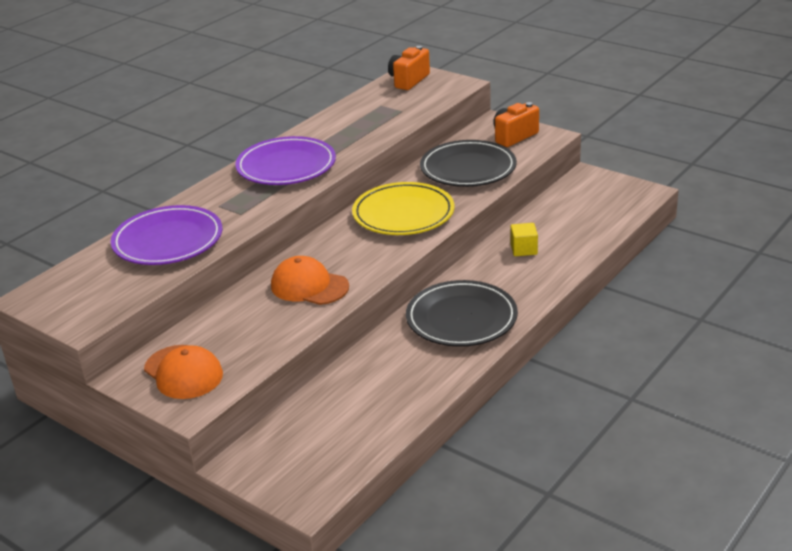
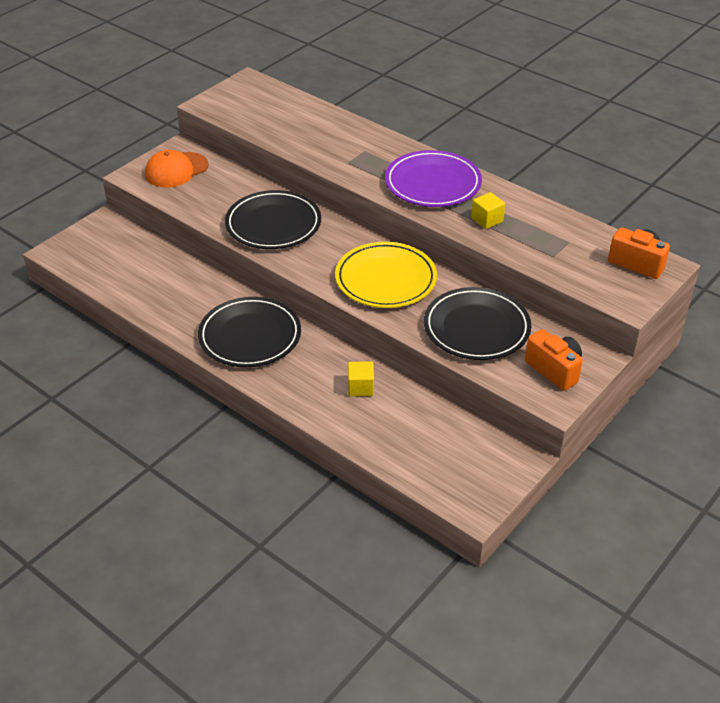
camera: 90 degrees right, 10 degrees up
(168, 241) = (312, 130): purple plate -> none
(309, 286) = (273, 224): orange cap -> black plate
(349, 139) = (487, 220): none -> yellow cube

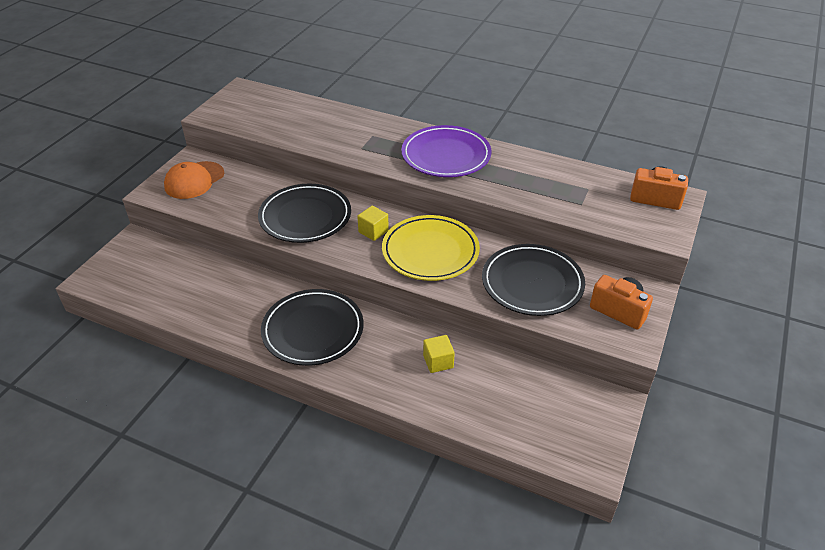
camera: 15 degrees left, 0 degrees up
(487, 220) = (508, 181): yellow cube -> yellow cube (373, 231)

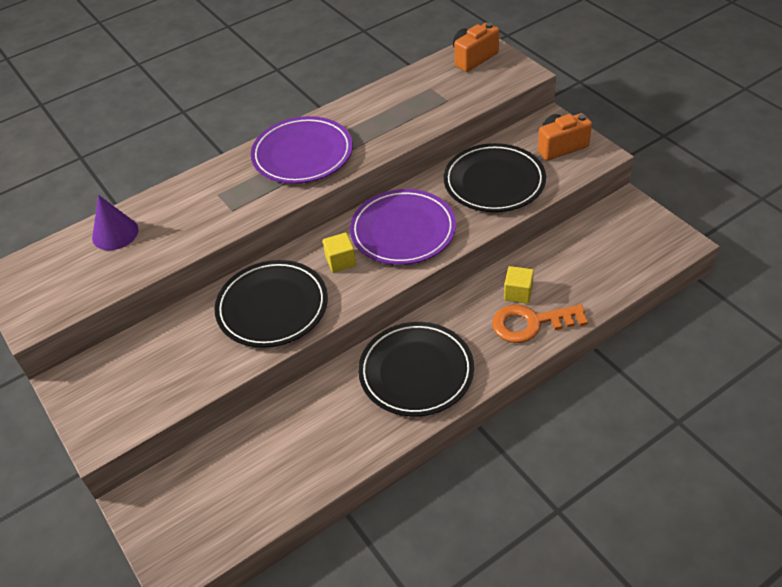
camera: 55 degrees left, 5 degrees up
(194, 180) = (113, 390): orange cap -> none
(304, 111) = (115, 233): none -> purple cone
(408, 383) = (530, 323): none -> orange key
(430, 251) = (403, 231): yellow plate -> purple plate

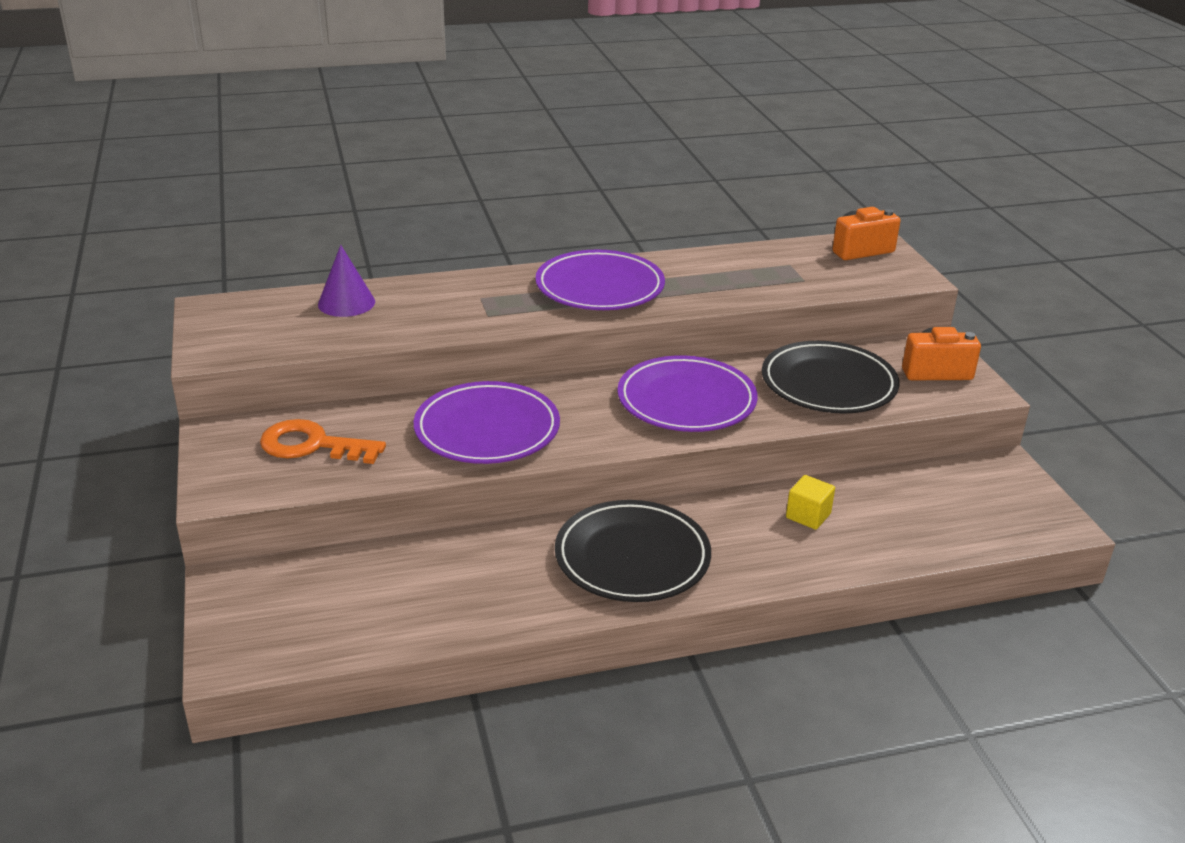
camera: 15 degrees right, 15 degrees down
(272, 307) = (487, 429): black plate -> purple plate
(340, 261) = (593, 409): yellow cube -> none
(530, 323) = (808, 551): orange key -> orange key (312, 445)

